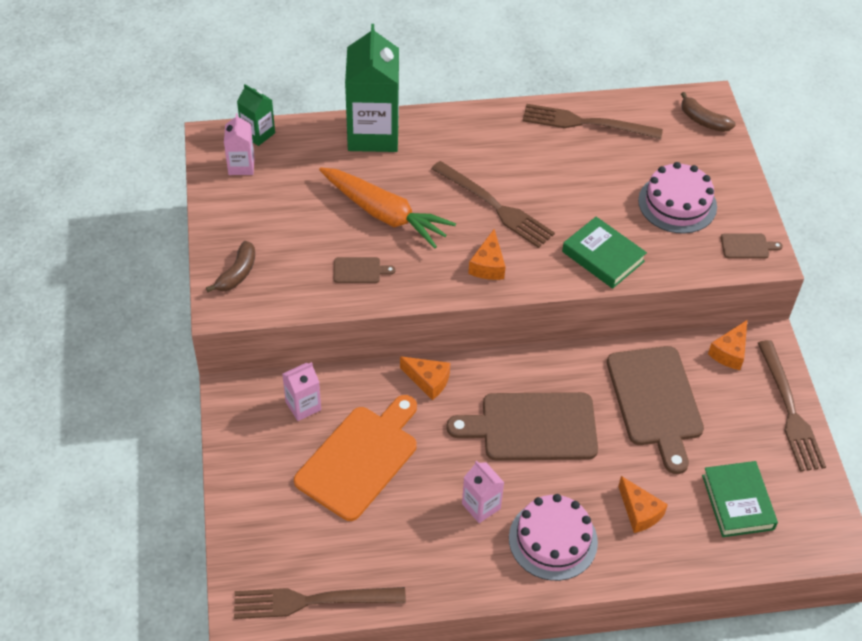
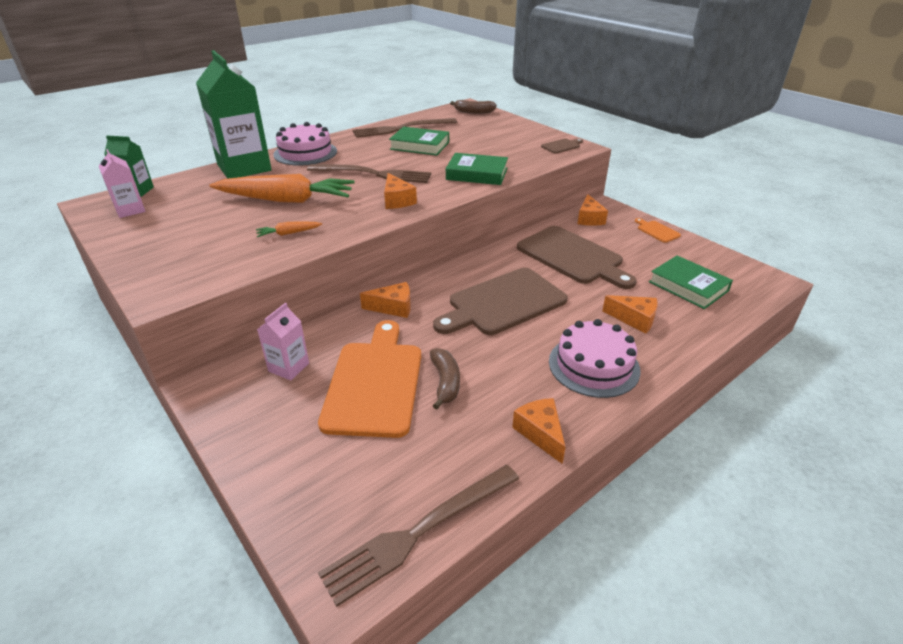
camera: 30 degrees left, 15 degrees down
(237, 273) = (164, 270): brown banana -> brown banana (445, 382)
(359, 270) = (288, 233): brown cutting board -> orange carrot
(453, 576) = (540, 433): none -> orange cheese
(481, 506) = (513, 369): pink carton -> none
(581, 171) = (420, 145): none -> green book
(677, 203) = (498, 142): pink cake -> pink cake (305, 153)
(789, 410) = (657, 231): brown fork -> orange cutting board

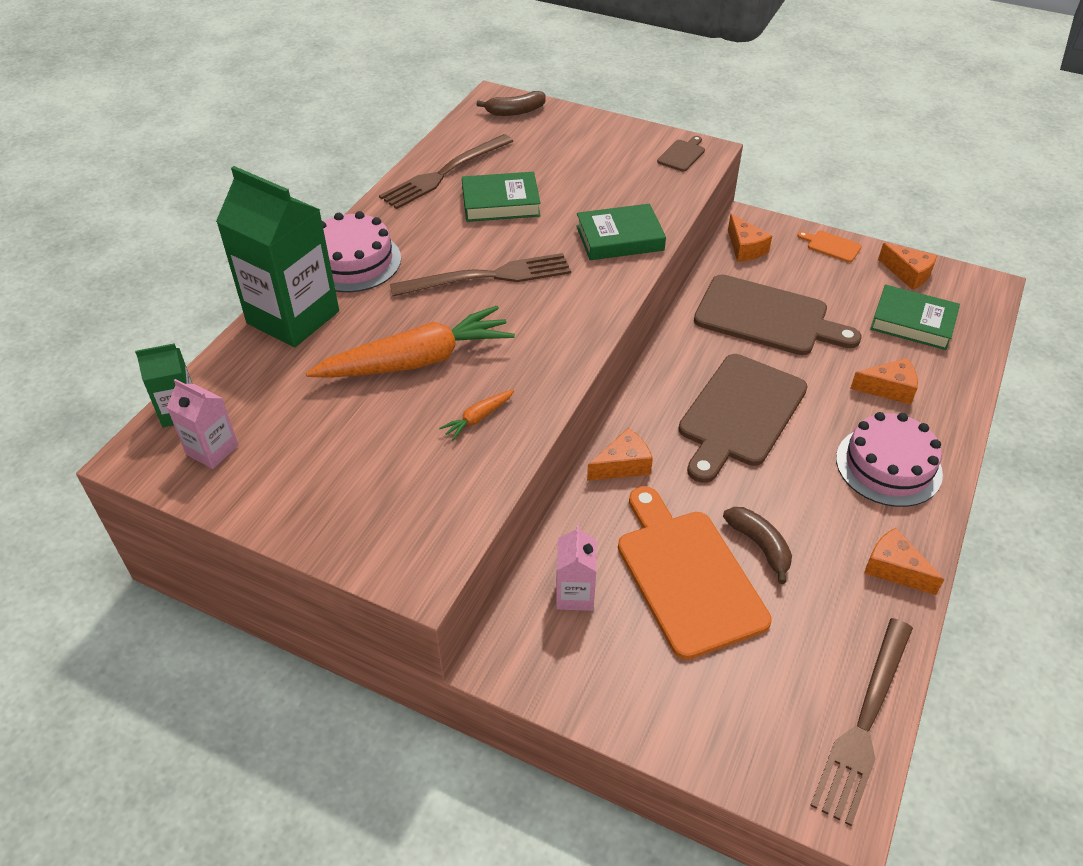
camera: 25 degrees left, 10 degrees up
(397, 200) = (562, 317): orange cheese -> orange cheese (908, 274)

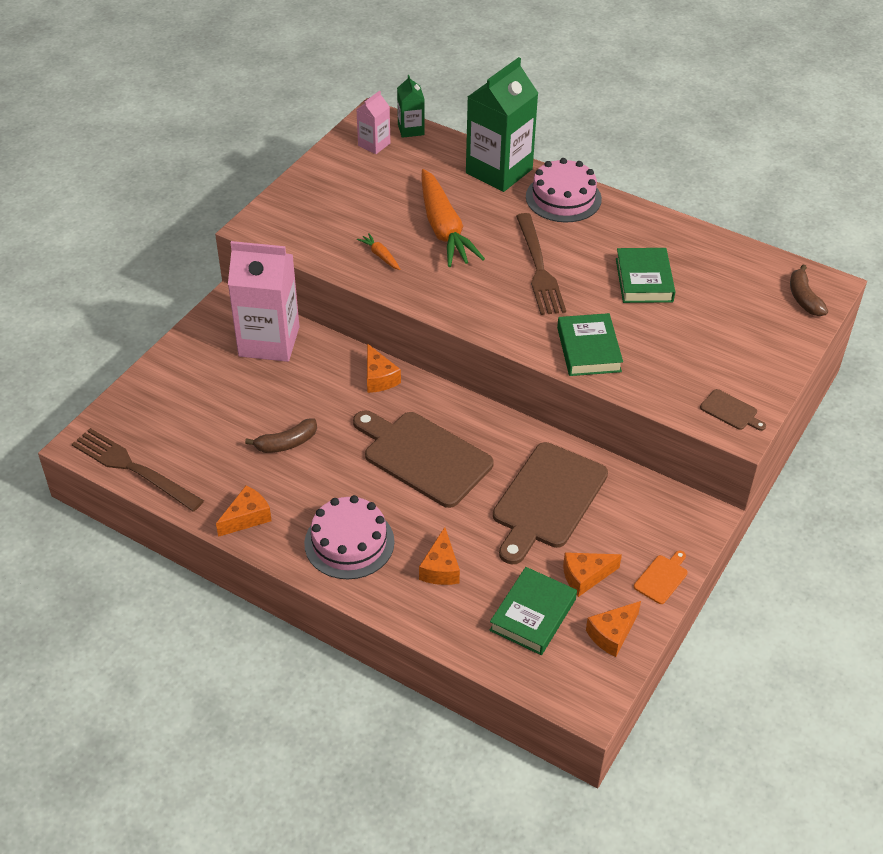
camera: 95 degrees right, 0 degrees up
(444, 173) = (690, 248): brown fork -> none
(575, 594) = (269, 341): pink carton -> pink carton, size x2.03
(687, 576) = (269, 399): orange cutting board -> none
(745, 248) = (657, 503): orange cheese -> orange cheese (585, 577)

